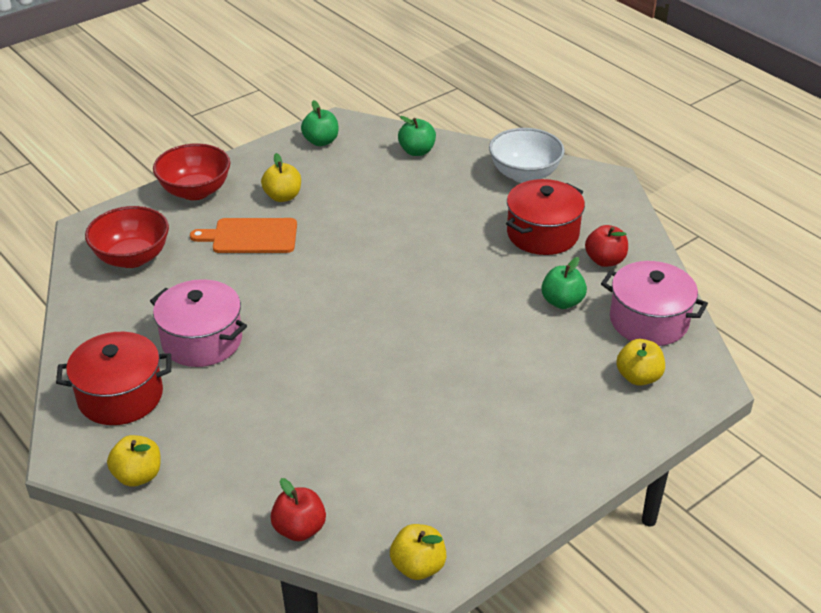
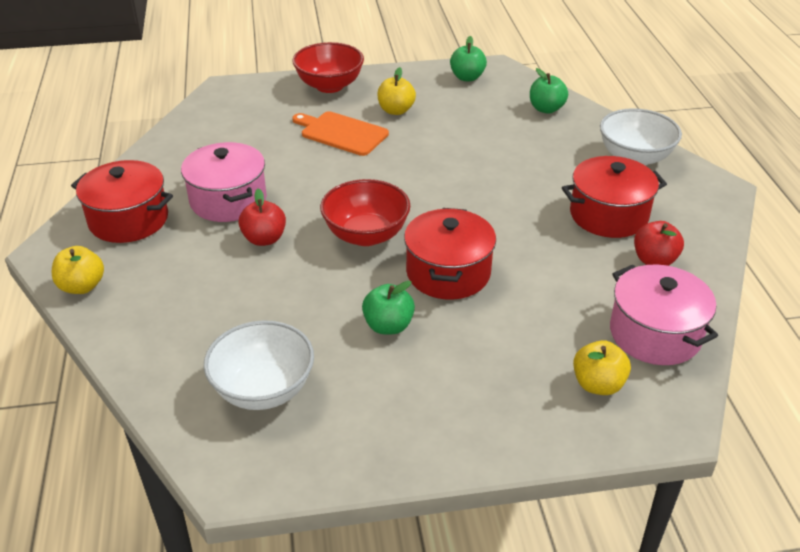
camera: 30 degrees right, 0 degrees up
(132, 257) = (236, 120): red bowl -> red bowl (366, 235)
(299, 529) = (159, 386): red apple -> red apple (264, 239)
(390, 492) = (263, 389): none -> white bowl
(418, 566) = (226, 469): yellow apple -> none
(456, 332) = (448, 273): none -> red pot
(562, 302) = (576, 283): green apple -> green apple (388, 326)

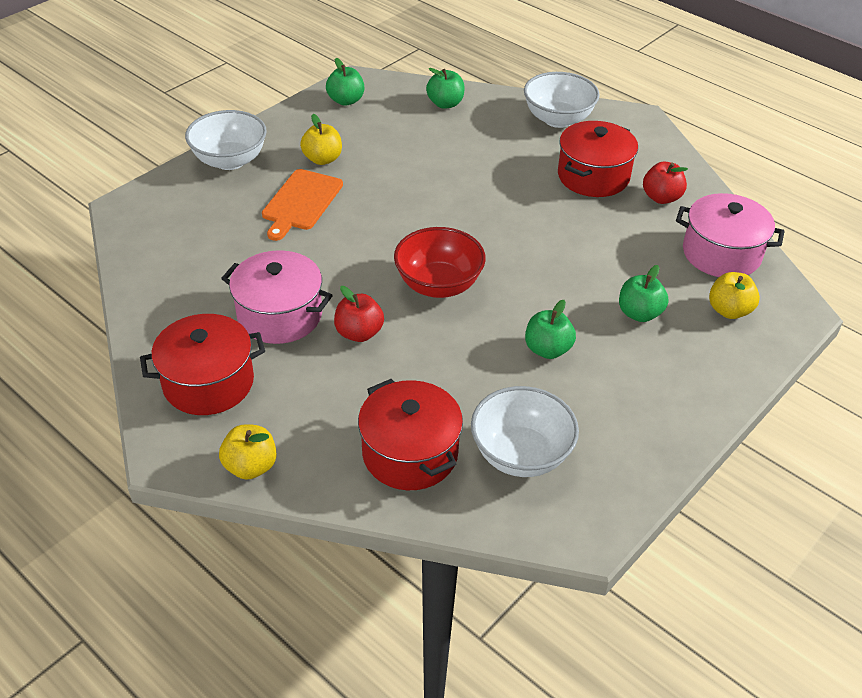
camera: 40 degrees left, 5 degrees up
(329, 86) = (230, 160): red bowl -> white bowl
(341, 133) = (301, 202): orange cutting board -> orange cutting board turned 60 degrees counterclockwise
(448, 273) = (538, 282): red pot -> red pot (410, 453)
(506, 341) = (639, 313): none -> green apple

